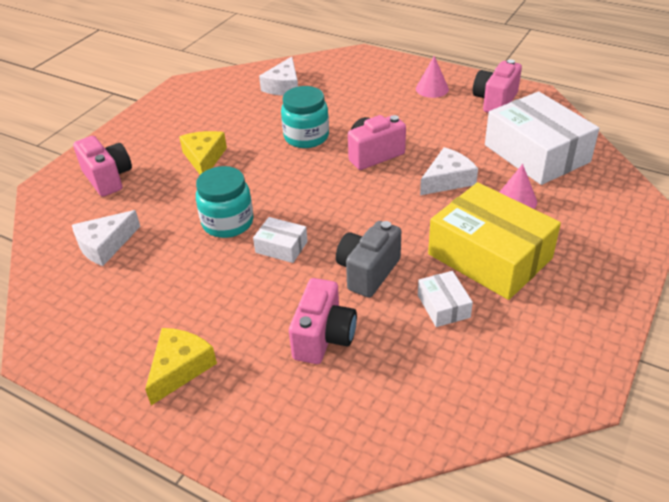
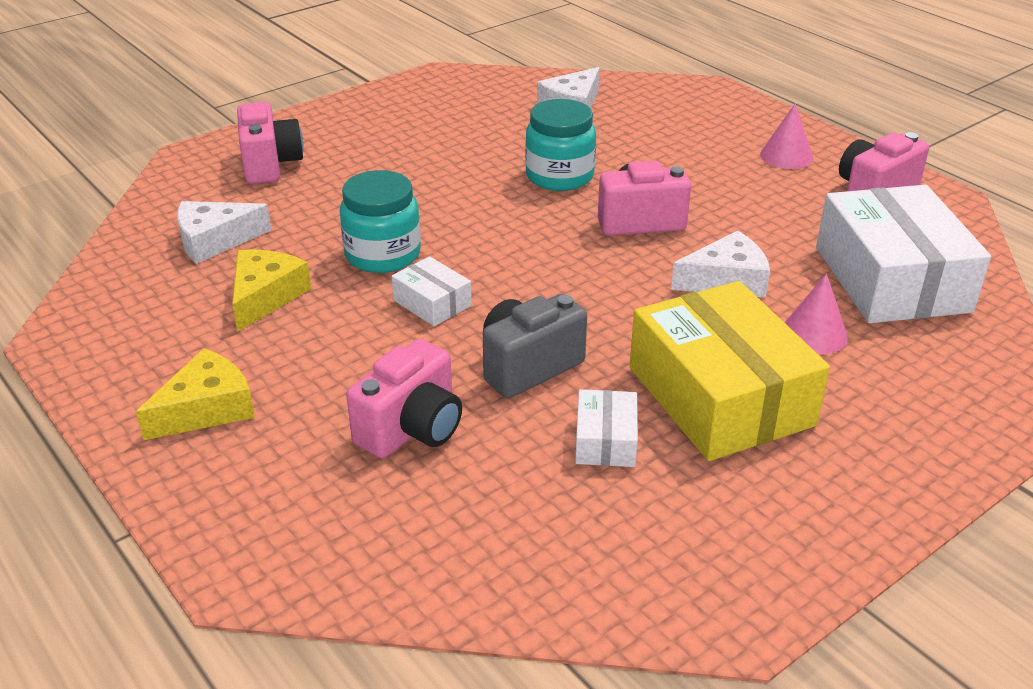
camera: 20 degrees right, 5 degrees down
(204, 158) = (405, 170): yellow cheese -> yellow cheese (265, 296)

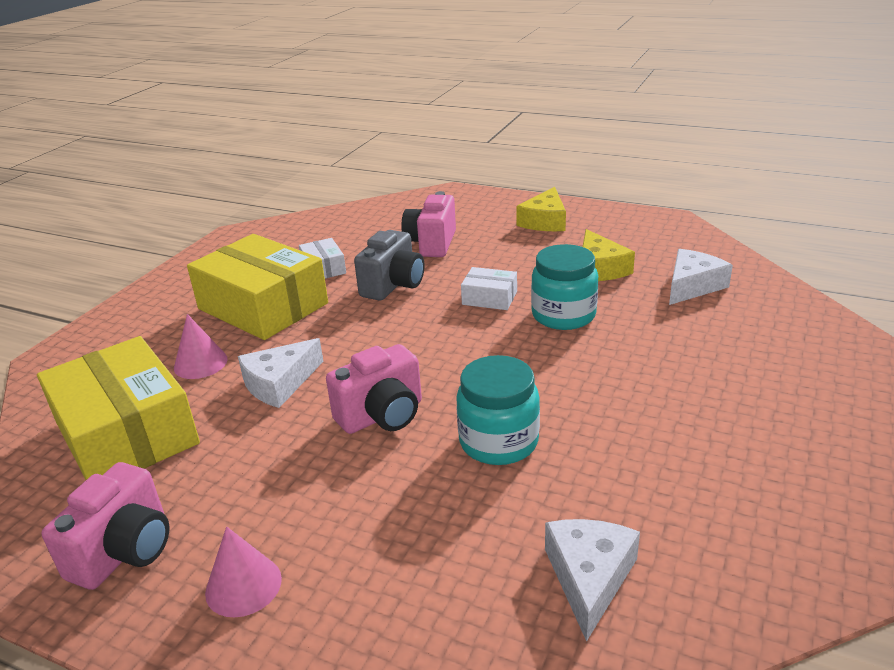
camera: 155 degrees right, 5 degrees down
(270, 165) = (773, 354): pink camera -> none
(891, 279) = (127, 433): white box -> yellow box

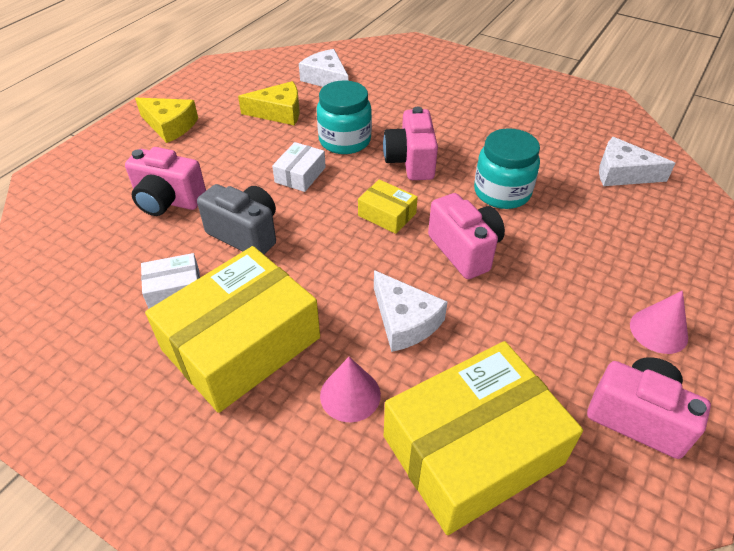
camera: 85 degrees left, 15 degrees up
(435, 357) = (387, 214): none -> yellow box
(539, 364) = (410, 162): none -> pink camera

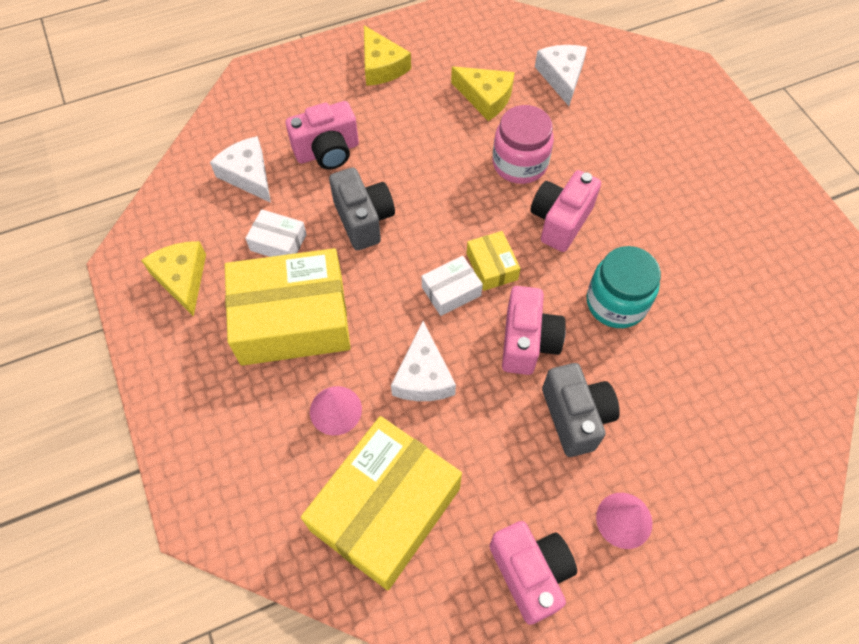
camera: 35 degrees right, 15 degrees up
(89, 372) = (182, 279): none -> yellow cheese
(168, 201) = (327, 152): pink camera -> pink camera turned 75 degrees counterclockwise
(300, 175) = (451, 182): white box -> white box (451, 291)
(345, 140) = (519, 164): turquoise jar -> pink jar
(472, 449) = (385, 509): yellow box -> yellow box turned 60 degrees counterclockwise
(551, 281) = (575, 417): none -> grey camera
(622, 173) = (760, 351): white cheese -> white cheese (248, 175)

